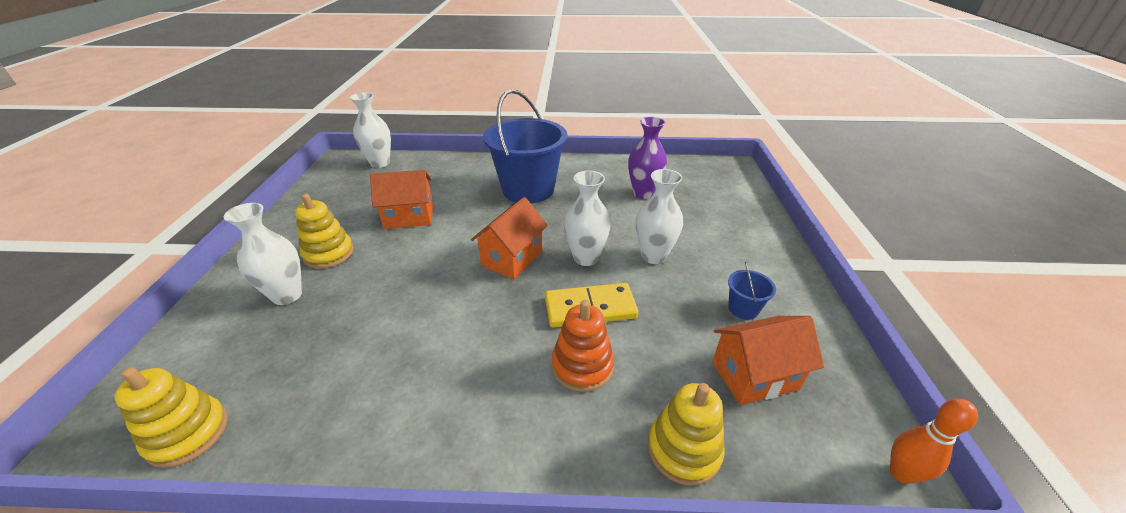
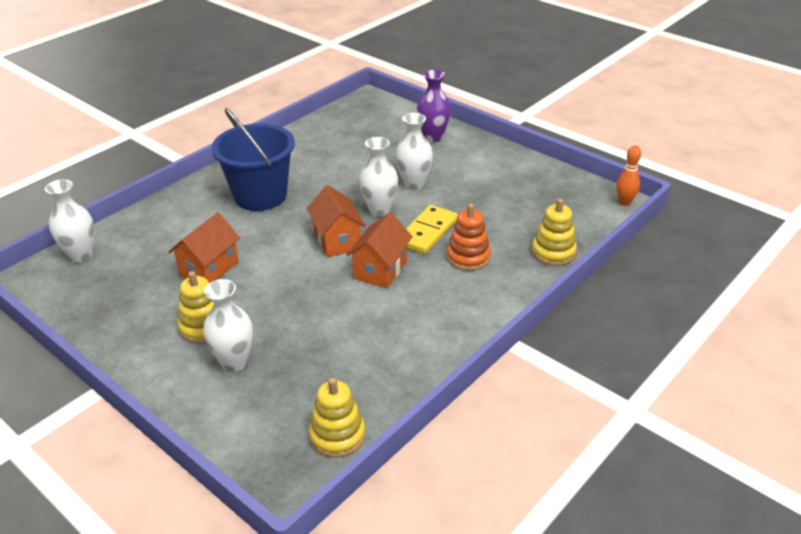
camera: 50 degrees left, 0 degrees up
(643, 193) = (344, 150): purple vase -> purple vase (433, 137)
(743, 309) = (495, 181): blue bucket -> none
(754, 376) = (539, 206): orange house -> orange house (380, 270)

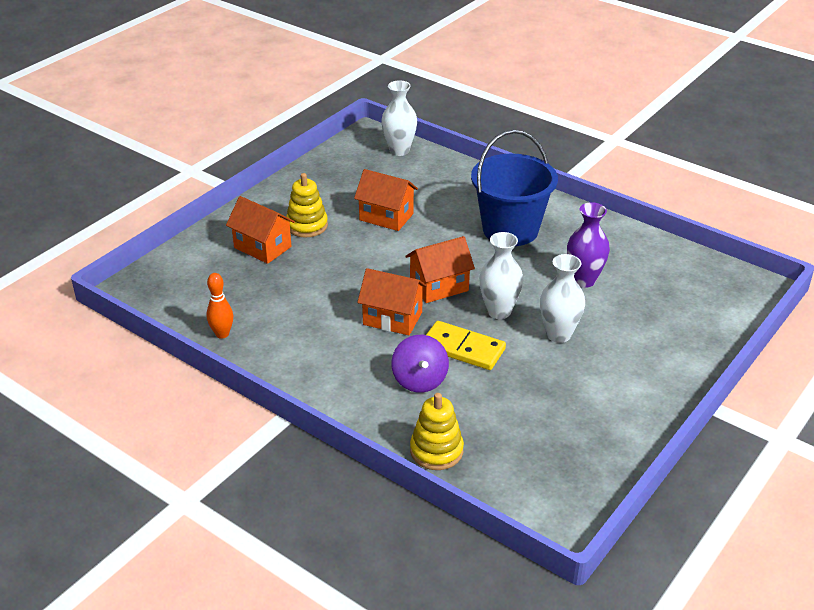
camera: 85 degrees right, 0 degrees up
(234, 362) = (262, 247): white vase -> orange house
(337, 435) = (174, 309): yellow stacking toy -> none
(433, 137) = (676, 346): purple vase -> purple vase (584, 280)
(468, 257) = (419, 380): orange stacking toy -> purple spinning top
(624, 202) = (560, 530): orange bowling pin -> orange bowling pin (222, 334)

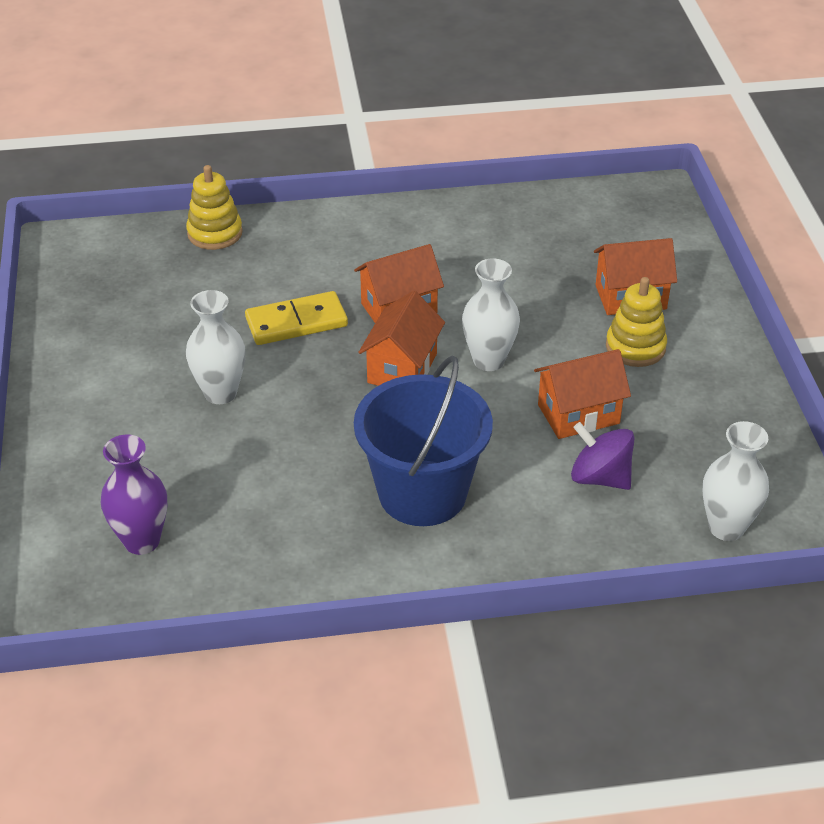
camera: 135 degrees right, 5 degrees up
(222, 334) = (517, 208): orange bowling pin -> none
(419, 380) = (298, 273): purple spinning top -> purple spinning top (600, 477)
(499, 311) = (308, 380): white vase -> white vase (488, 360)
(584, 280) = (260, 477): purple vase -> purple vase (142, 541)

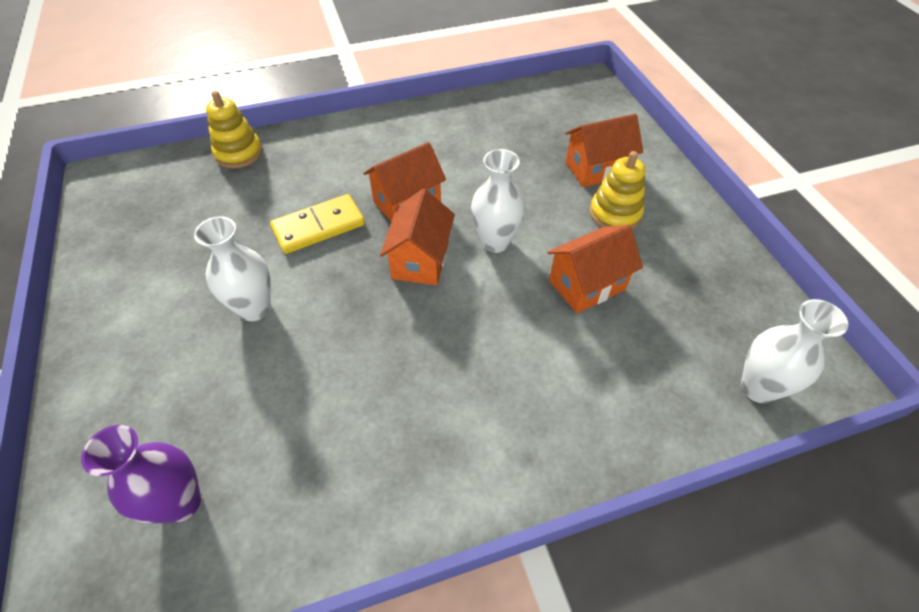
camera: 10 degrees left, 10 degrees up
(422, 493) = (465, 393): blue bucket -> none
(600, 477) = (626, 349): purple spinning top -> none

